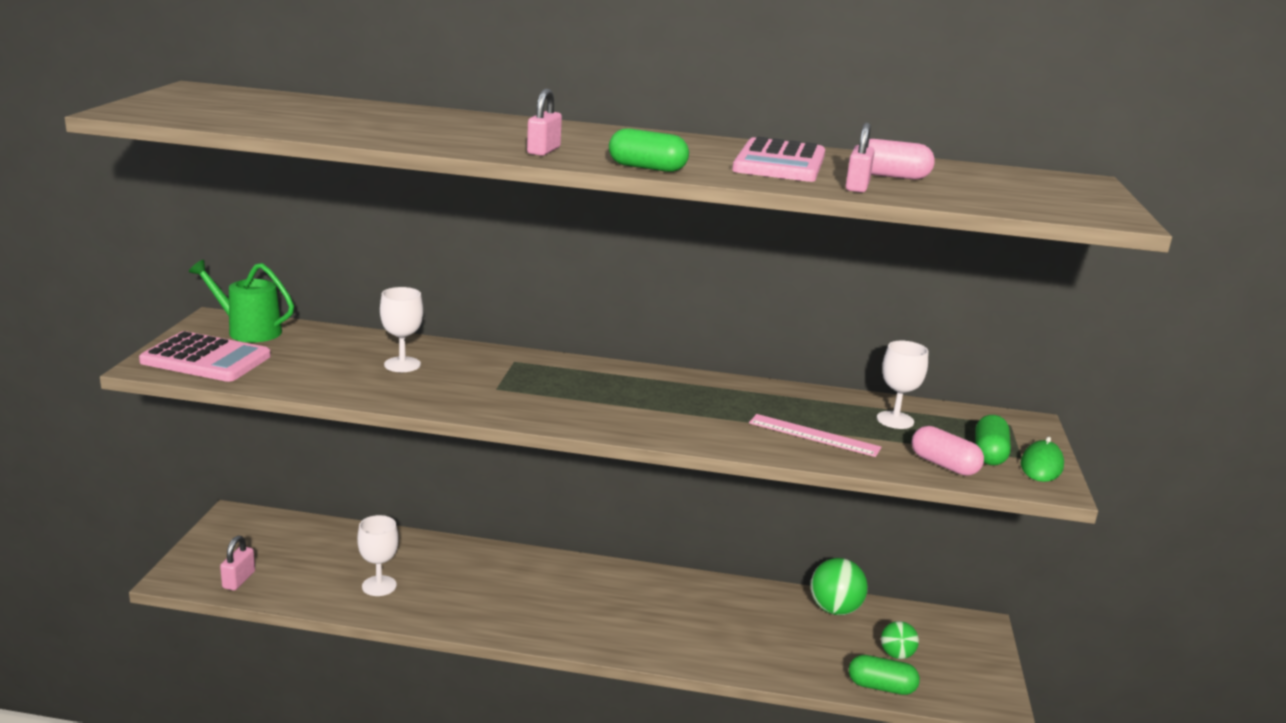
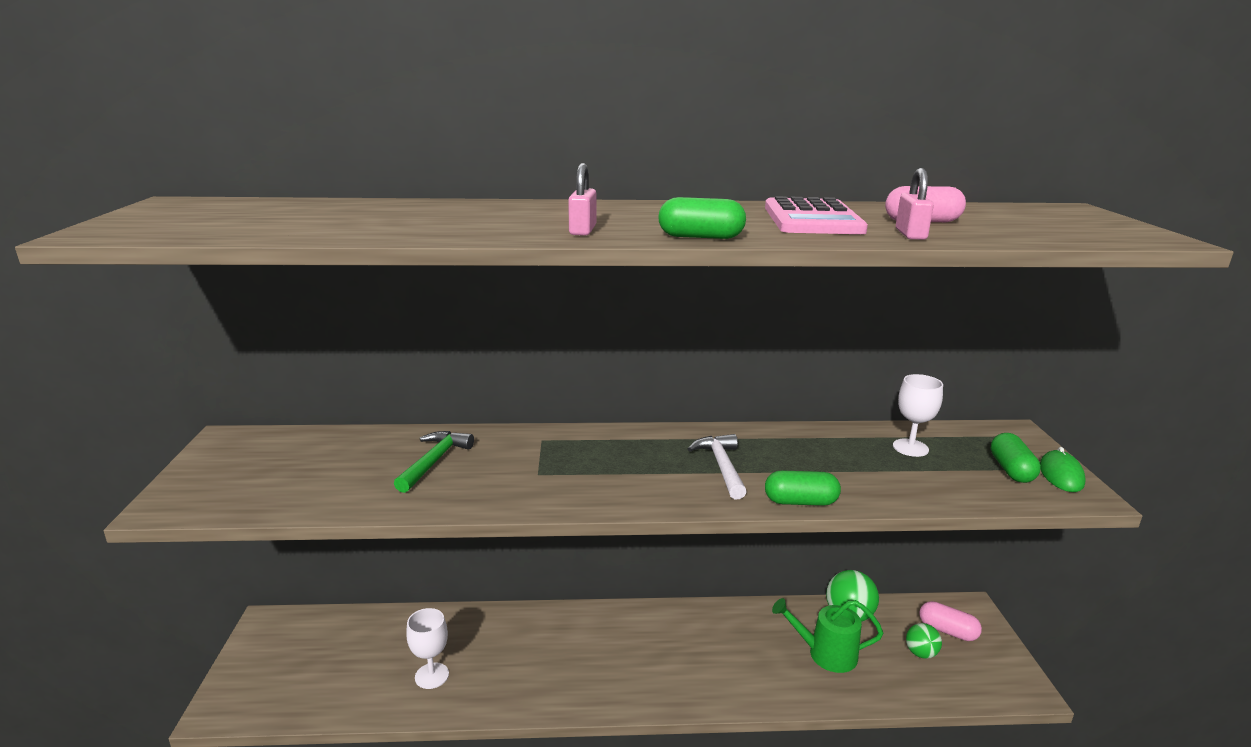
camera: 10 degrees left, 0 degrees up
(206, 359) = (224, 488): pink calculator -> none
(239, 580) = (286, 698): pink padlock -> none
(249, 331) = (263, 446): green watering can -> green watering can (826, 654)
(402, 364) = (434, 461): white goblet -> green hammer
(682, 408) = (721, 466): none -> white hammer
(814, 435) = (854, 476): pink ruler -> none
(881, 687) = (925, 691): green capsule -> green capsule (800, 502)
(944, 465) = (984, 489): pink capsule -> pink capsule (947, 631)

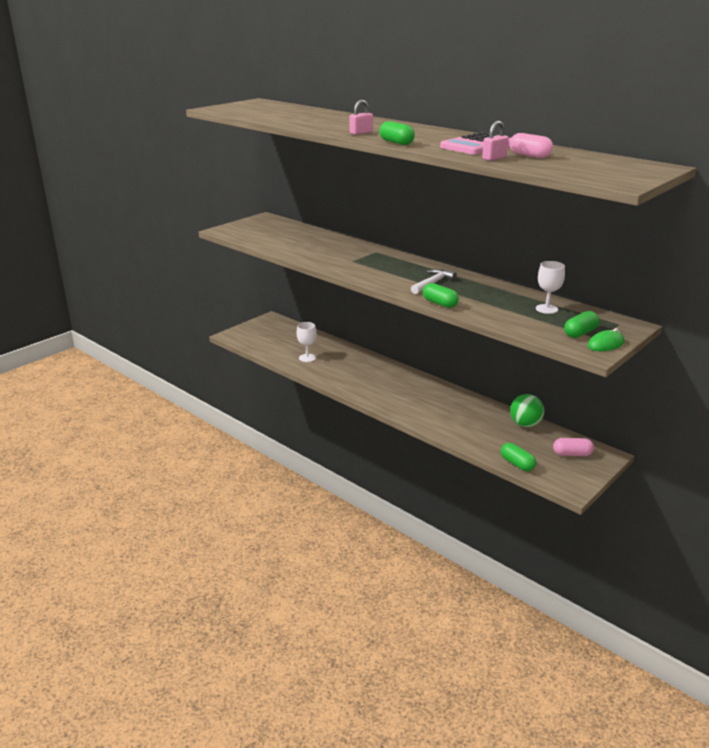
camera: 45 degrees right, 5 degrees up
(434, 461) = (322, 245): green hammer -> none
(826, 654) = (485, 429): green watering can -> none
(920, 653) = (538, 452): green ball -> none
(933, 691) = (517, 464): none -> green capsule
(947, 631) = (572, 454): pink capsule -> pink capsule turned 75 degrees counterclockwise

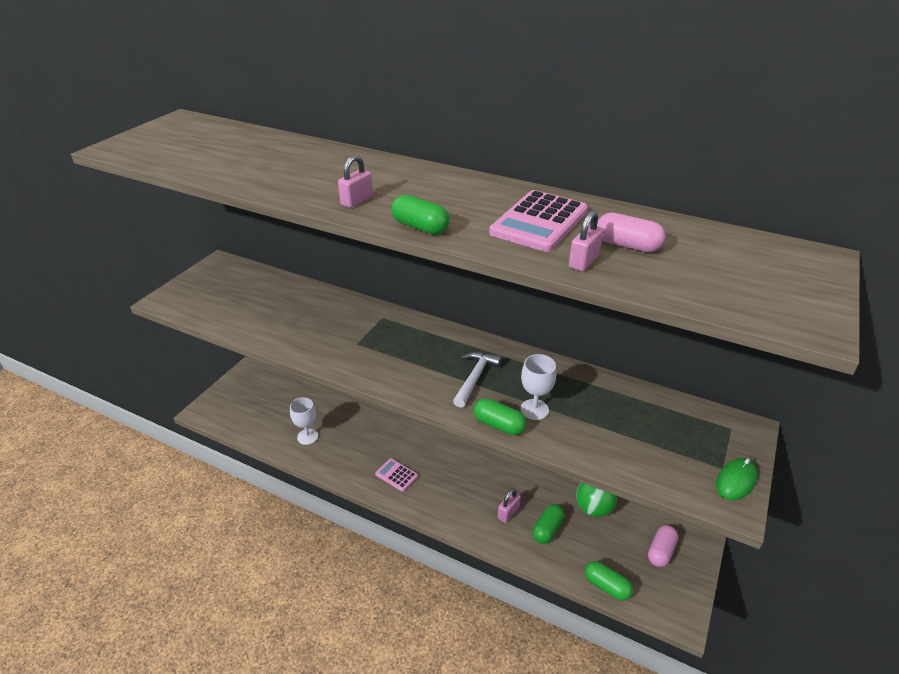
camera: 15 degrees left, 10 degrees up
(370, 386) = (396, 475): none -> pink calculator
(452, 417) = (508, 512): none -> pink padlock
(546, 309) = (634, 411): white goblet -> white goblet (534, 409)
(572, 454) = (660, 551): pink capsule -> pink capsule turned 45 degrees counterclockwise
(580, 333) = (696, 460): green capsule -> green capsule (547, 529)

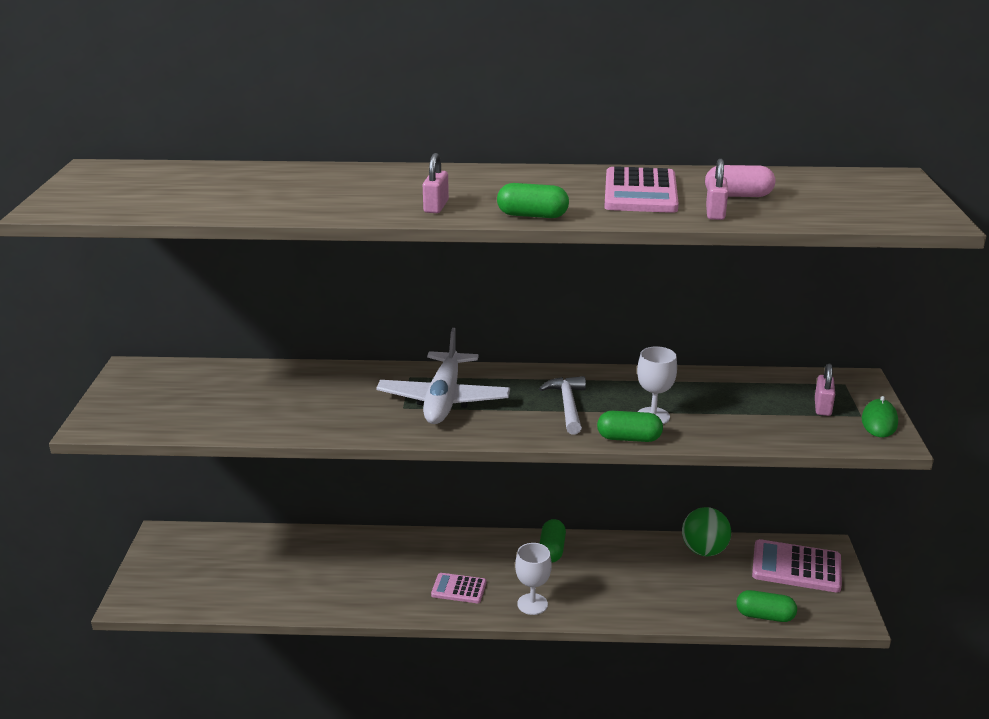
camera: 25 degrees left, 10 degrees down
(307, 436) = (310, 584): white goblet -> white goblet (532, 604)
(389, 345) = (444, 399): none -> white plane
(508, 512) = (616, 584): pink padlock -> pink padlock (822, 407)
(547, 529) = (670, 586): green capsule -> green capsule (552, 550)
(660, 551) = (796, 567): pink capsule -> pink calculator

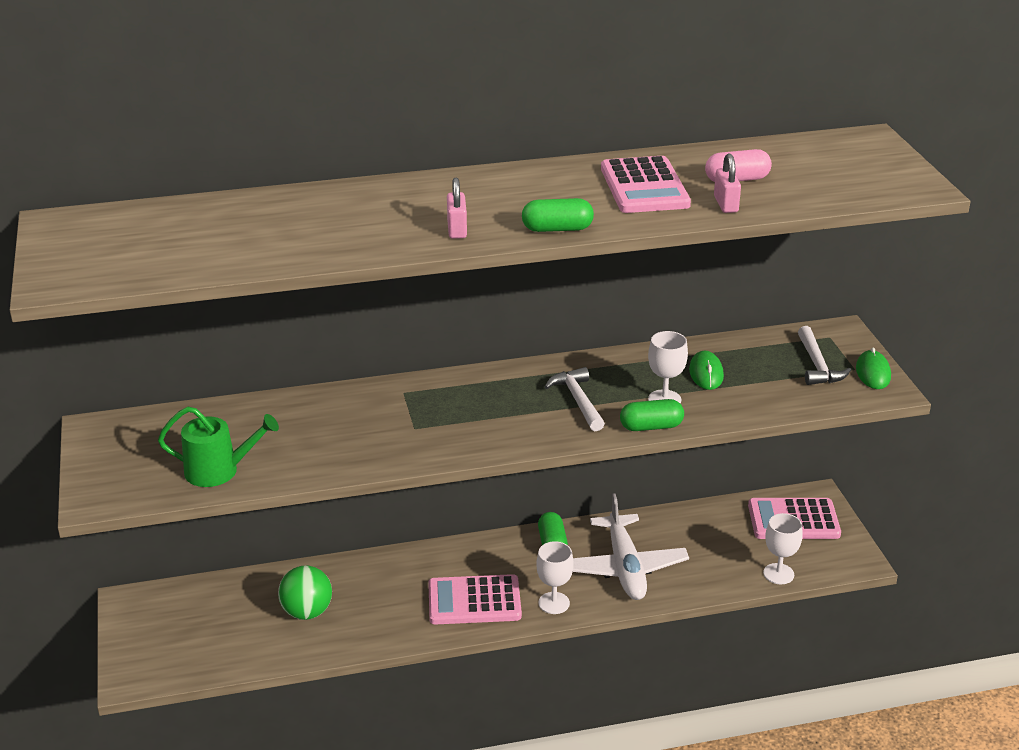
camera: 15 degrees left, 5 degrees up
(210, 418) = (218, 471): none -> green watering can
(444, 399) = (451, 413): white plane -> white plane (625, 567)
(459, 589) = (474, 601): pink calculator -> pink calculator, size x1.73
(704, 550) = (701, 518): green ball -> green ball (307, 612)
(705, 399) = (706, 373): none -> green mouse
(765, 616) = (778, 574): green capsule -> white goblet
(822, 407) = (817, 365): pink padlock -> white hammer

